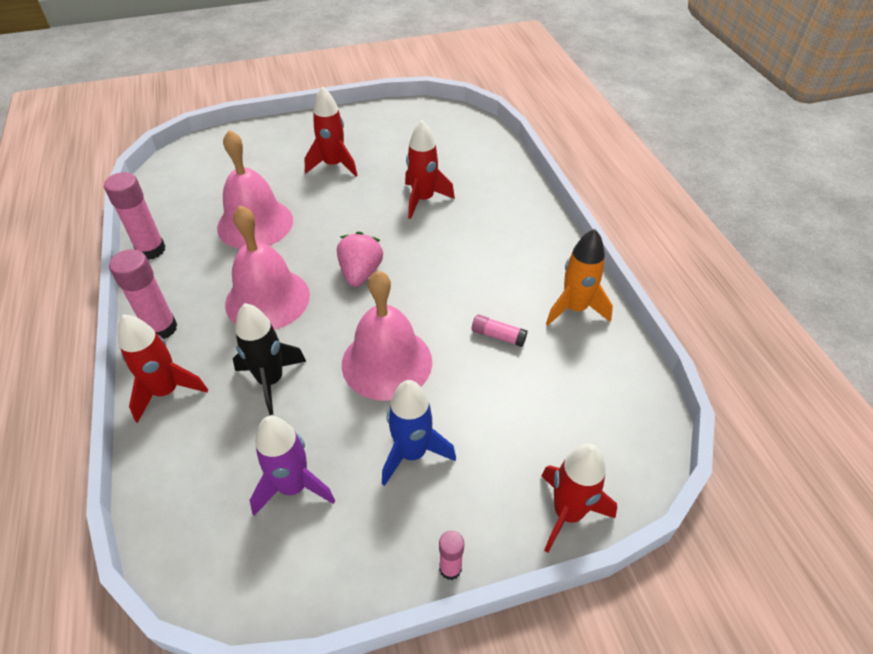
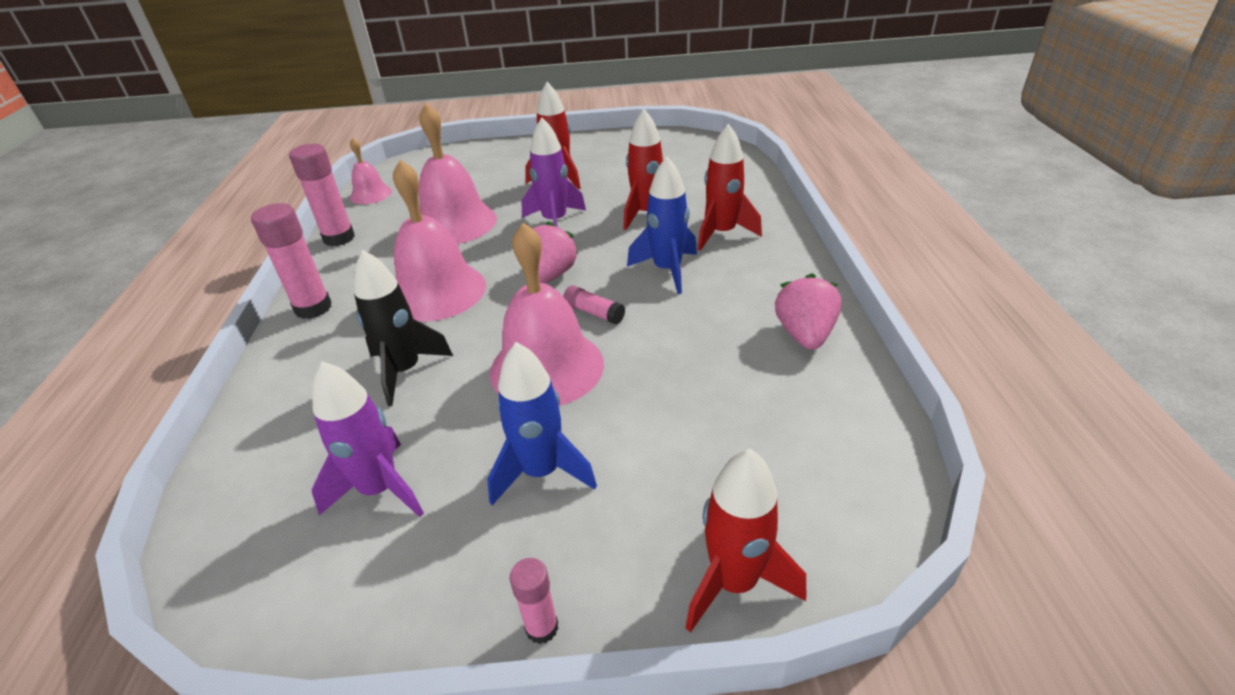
camera: 15 degrees right, 10 degrees down
(160, 196) = (370, 194): none -> pink bell
(166, 391) = (288, 368): red rocket -> red rocket (722, 233)
(346, 215) = (555, 222): none -> purple rocket
(456, 258) = (667, 270): none -> blue rocket
(498, 336) = (695, 354): pink glue stick -> pink glue stick (594, 312)
(574, 309) = (804, 335): orange rocket -> pink strawberry

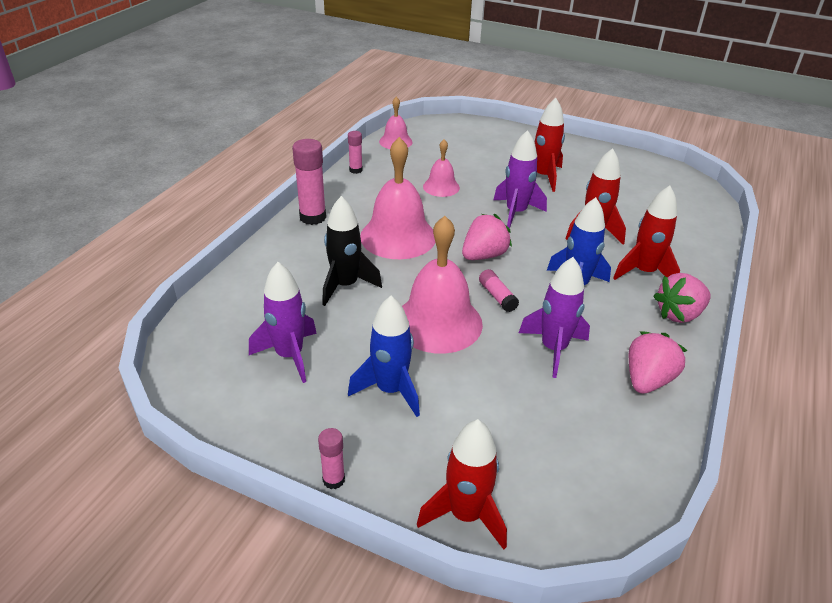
camera: 25 degrees right, 0 degrees up
(339, 238) = (355, 170): pink glue stick -> pink glue stick, size x0.55
(454, 223) = (441, 187): pink bell -> pink bell, size x0.54
(691, 343) = (553, 349): none -> purple rocket
(783, 260) = (679, 314): none -> pink strawberry

